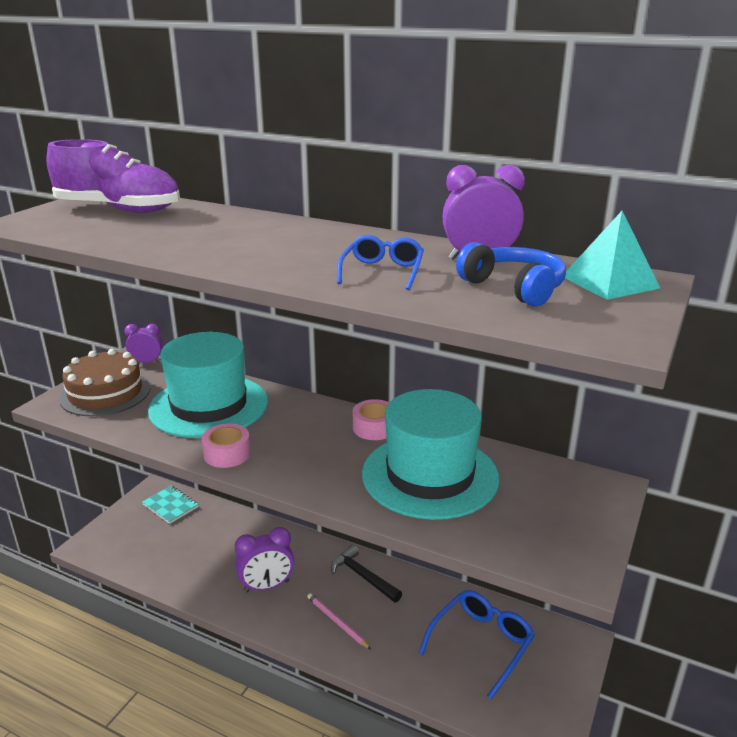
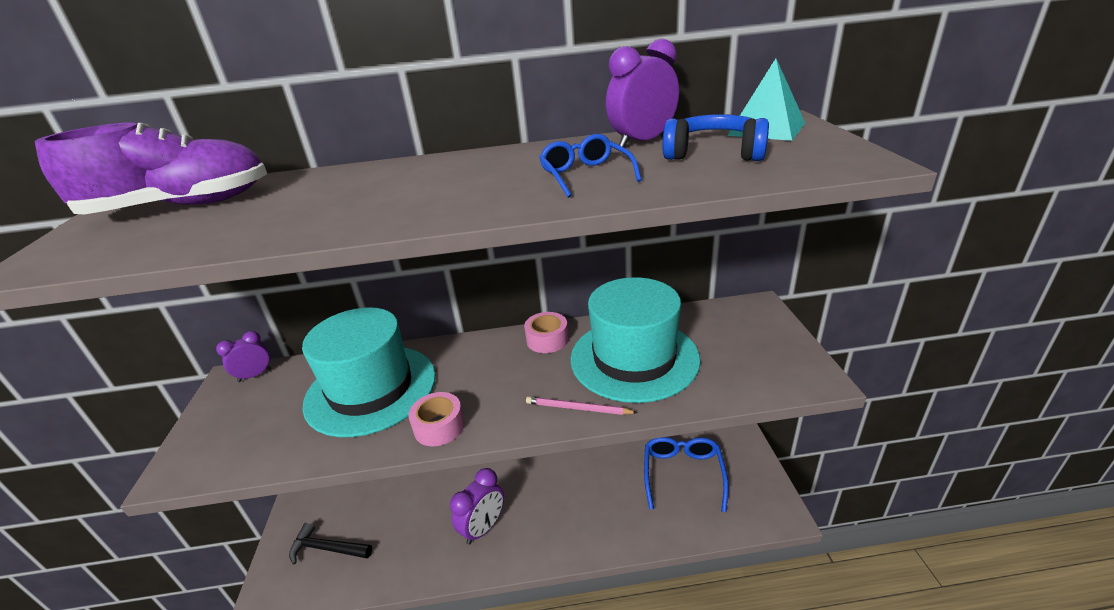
camera: 30 degrees left, 5 degrees up
(105, 393) = (235, 428): brown cake -> none
(170, 506) = (328, 505): turquoise notebook -> none
(337, 622) = (567, 522): pink pencil -> pink pencil (578, 408)
(363, 577) = (556, 473): black hammer -> black hammer (327, 548)

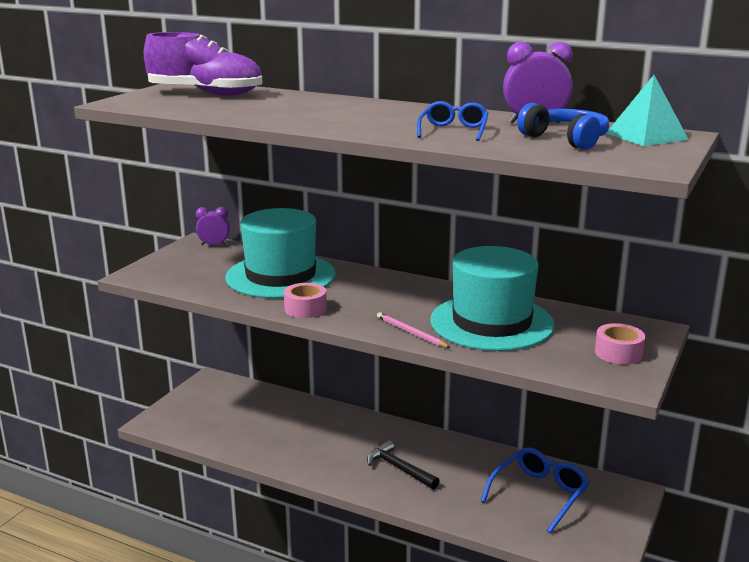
camera: 30 degrees right, 10 degrees down
(327, 548) = (209, 415): black hammer -> black hammer (399, 469)
(483, 528) = (331, 453): purple clock -> none
(547, 340) = (437, 291): pink tape -> pink tape (618, 353)

